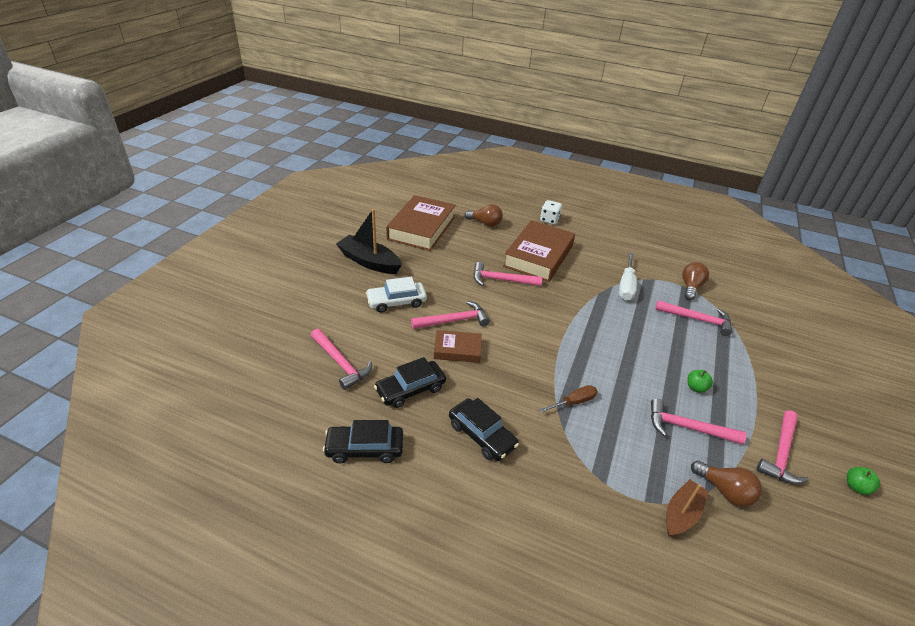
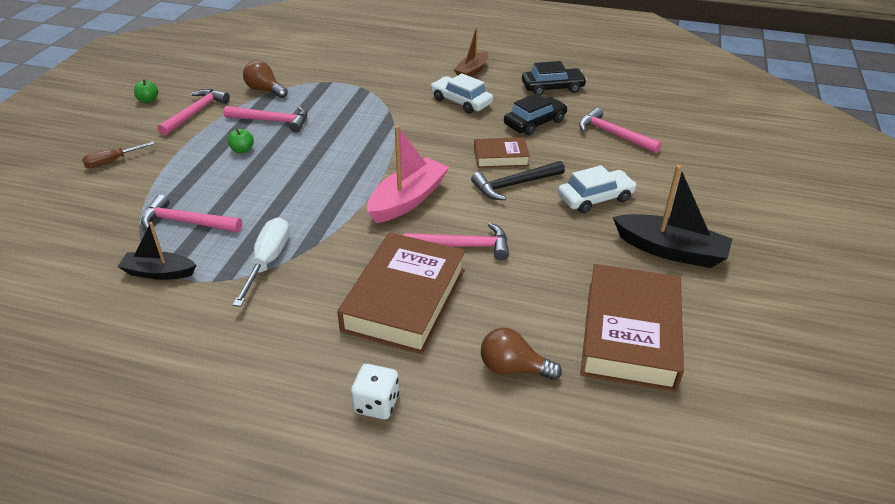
camera: 175 degrees right, 0 degrees up
(454, 321) = (514, 185): pink hammer -> black hammer
(481, 435) = (461, 102): black car -> white car
(539, 318) = (407, 200): none -> pink boat
(573, 402) = (377, 128): brown screwdriver -> brown screwdriver (112, 161)
(681, 514) = (307, 78): brown boat -> brown boat (472, 71)
(690, 287) = (159, 272): brown light bulb -> black boat

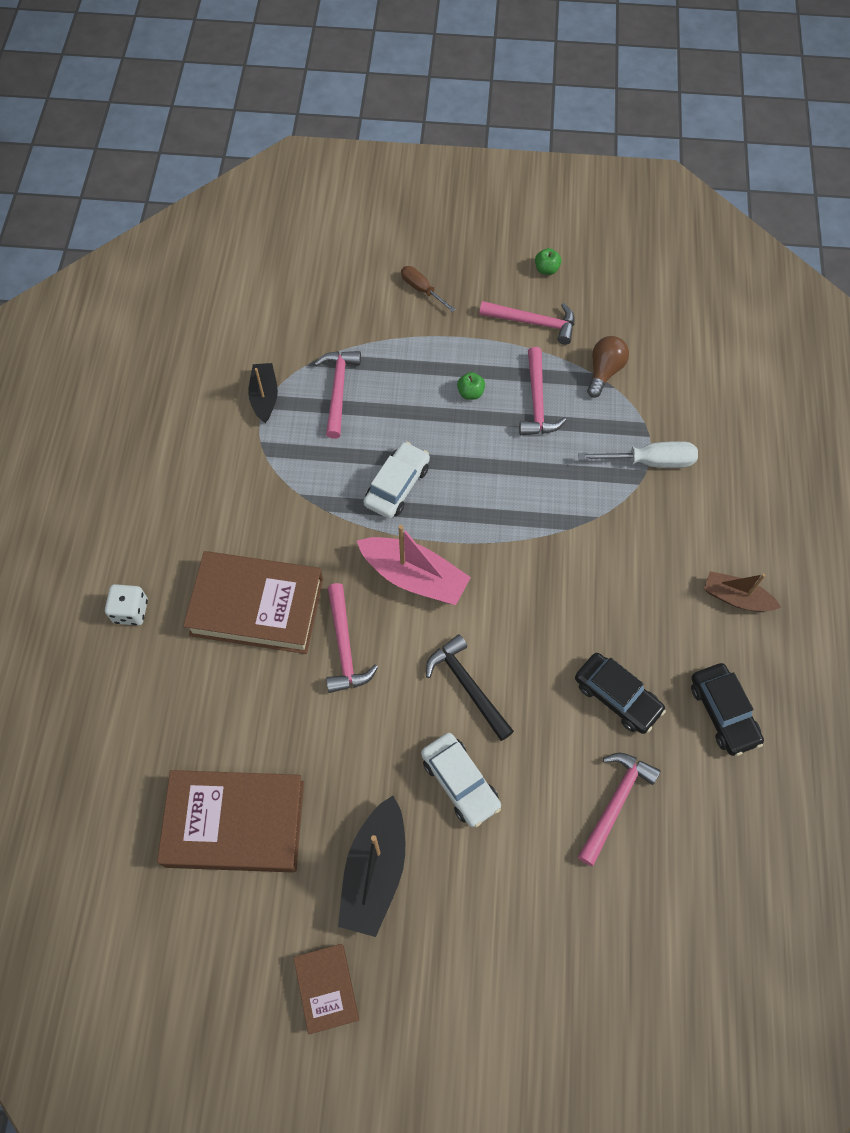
camera: 80 degrees right, 25 degrees up
(267, 261) = (292, 476): white screwdriver -> white screwdriver (649, 461)
(461, 102) = (645, 597): white car -> white car (397, 485)
(501, 157) = (523, 663): brown book -> brown book (326, 988)
(513, 368) = (179, 716): brown light bulb -> none

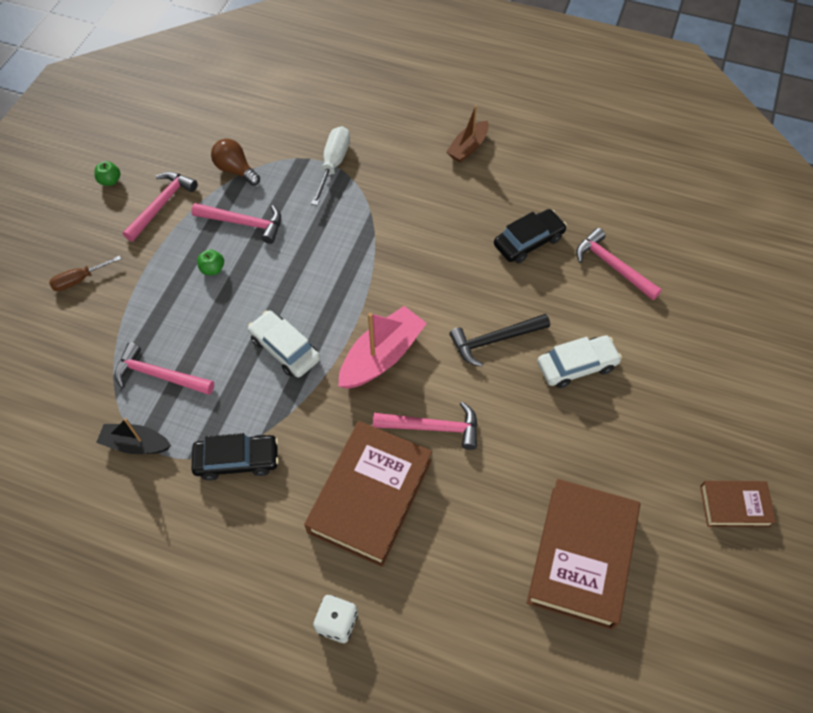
camera: 75 degrees left, 5 degrees down
(375, 871) = (641, 447): black boat -> none
(723, 712) = (556, 182): black car -> black car (237, 460)

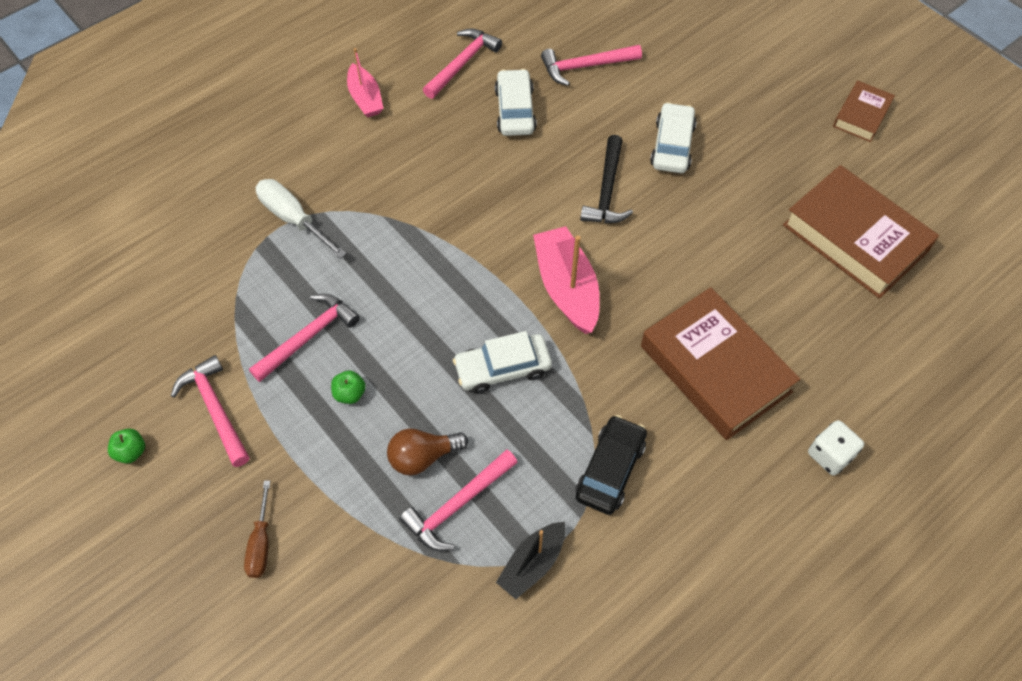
camera: 60 degrees left, 0 degrees up
(236, 170) = (225, 313): brown light bulb -> brown light bulb (423, 457)
(433, 427) = (671, 284): pink hammer -> pink hammer (462, 63)
(468, 147) = (365, 98): brown boat -> pink boat
(528, 242) = (515, 110): black car -> white car

